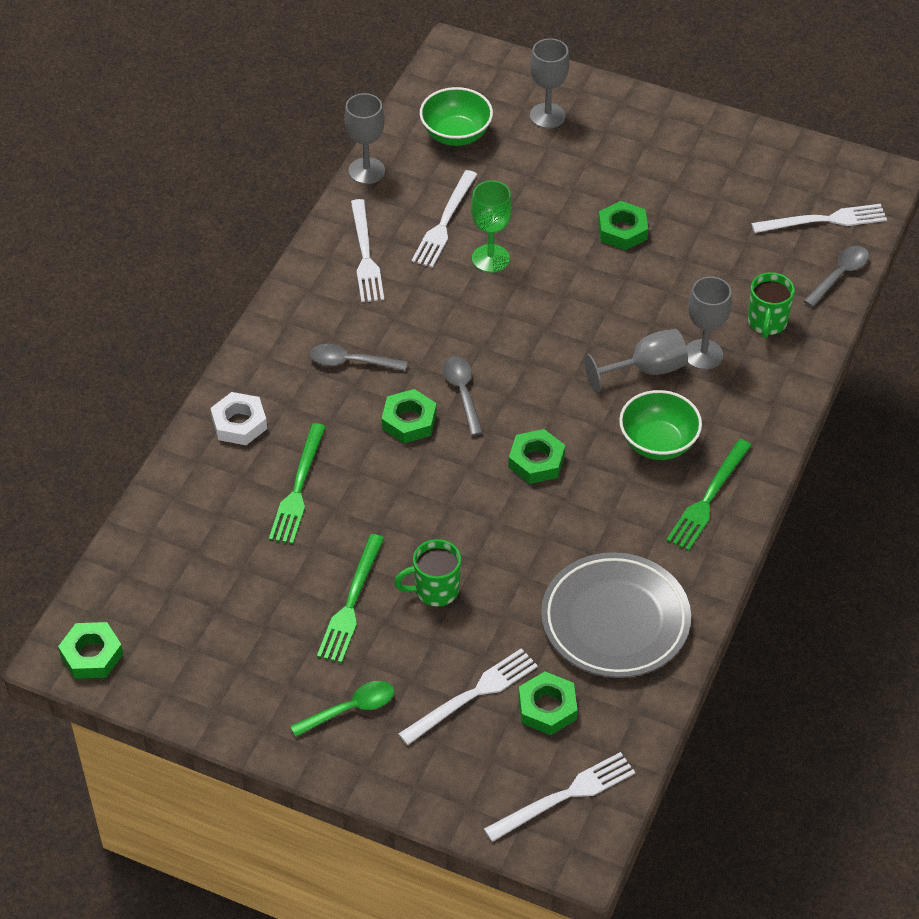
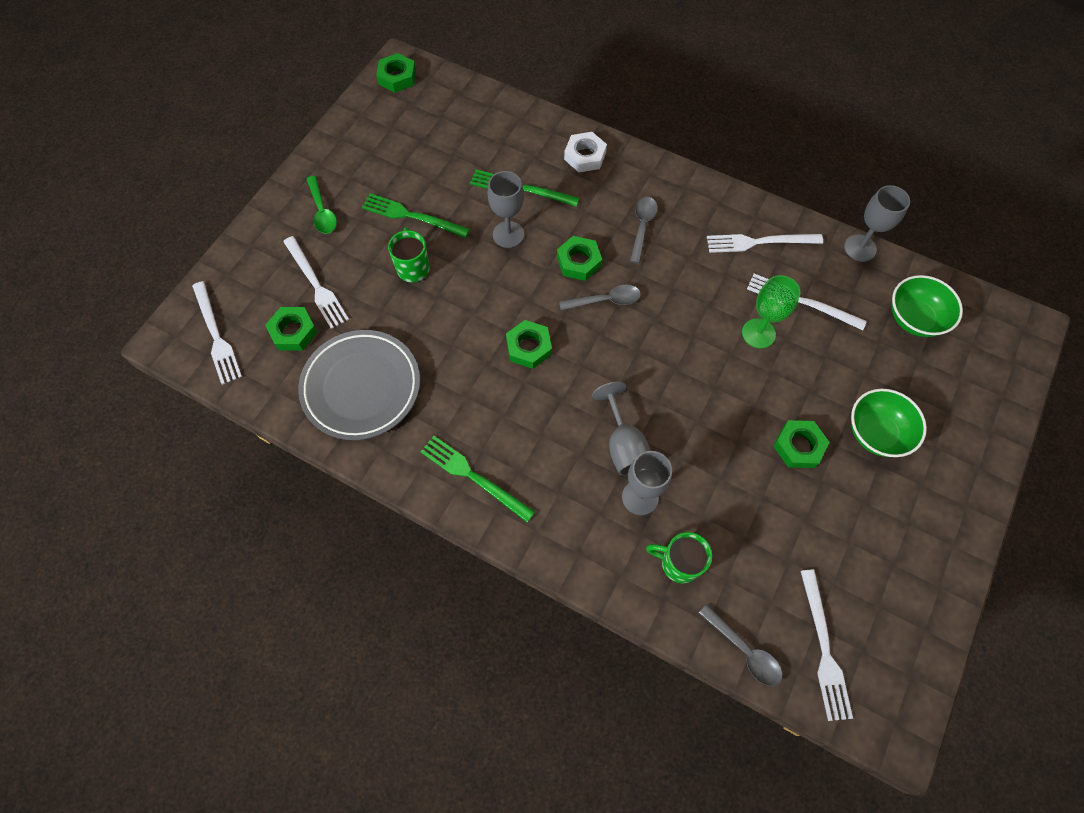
camera: 95 degrees right, 15 degrees up
(547, 116) = (950, 397): grey goblet -> grey goblet (508, 234)
(658, 443) = (539, 443): green bowl -> green bowl (876, 433)

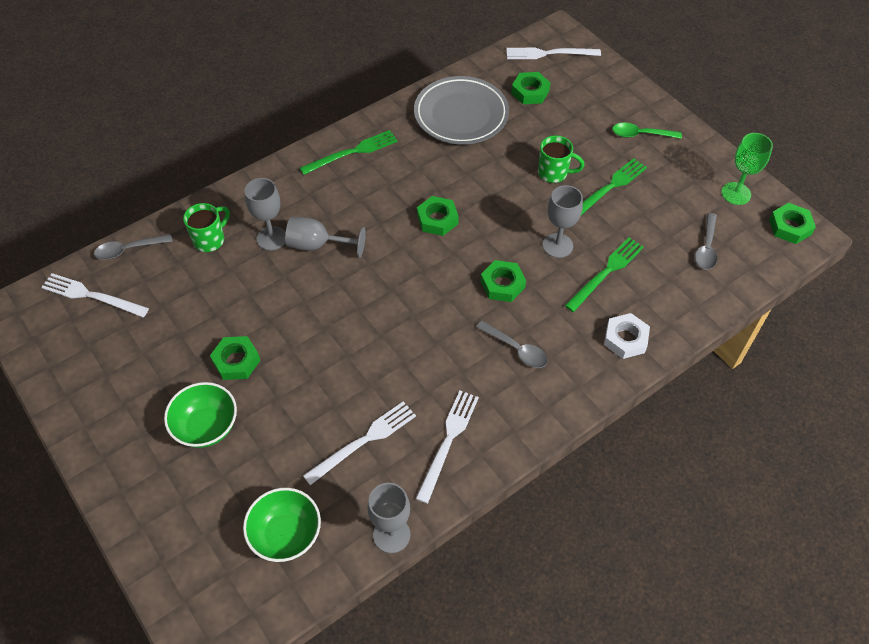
camera: 115 degrees right, 10 degrees down
(316, 285) = (567, 113): white fork -> none
(605, 300) = (452, 287): grey spoon -> grey spoon (706, 248)
(758, 333) = (353, 387): green goblet -> green goblet (736, 193)

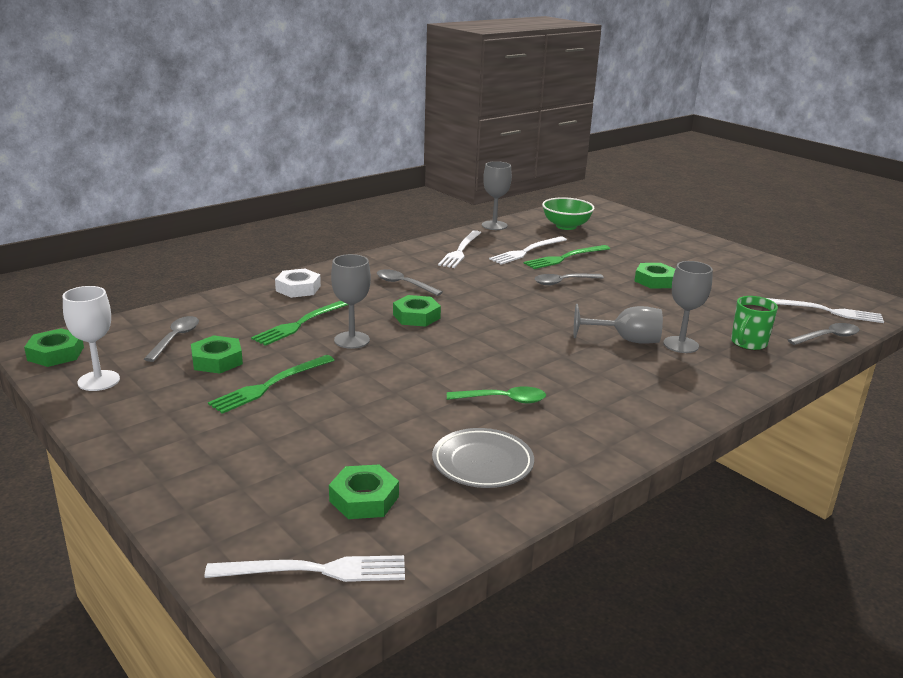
camera: 175 degrees right, 30 degrees down
(206, 427) = (653, 257): green bowl -> none
(341, 356) = (563, 282): none -> grey spoon
(352, 152) = (631, 417): green fork -> green fork (565, 258)
(437, 219) = (495, 358): green nut -> green nut (217, 360)
(461, 115) = (482, 463): grey plate -> grey plate, size x0.65
(554, 173) = (343, 398): green mug -> none
(640, 134) = (195, 441): green spoon -> green spoon (503, 400)
(736, 193) = (98, 381): green goblet -> white goblet

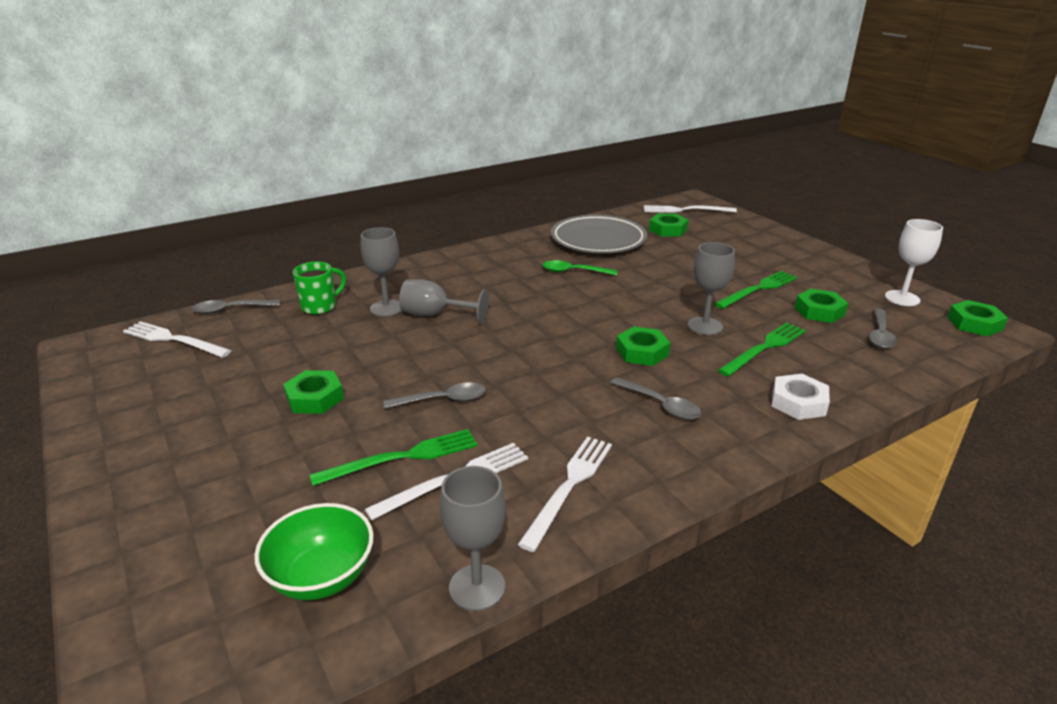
camera: 170 degrees left, 5 degrees up
(482, 463) = (598, 240): grey plate -> grey plate, size x1.53

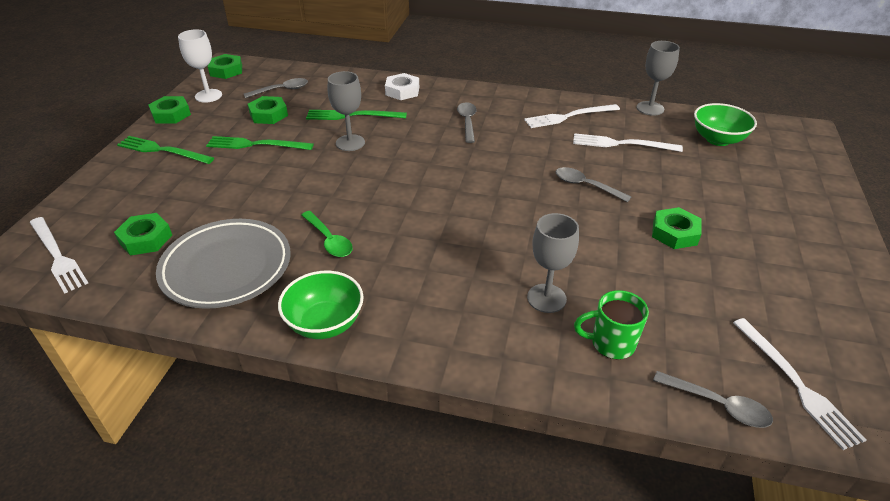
camera: 135 degrees left, 10 degrees up
(402, 457) = (641, 167): green fork -> green fork (162, 150)
(435, 315) = (512, 262): grey goblet -> none
(502, 247) = (325, 323): none -> green bowl
(642, 352) = (420, 149): green nut -> green nut (171, 114)

